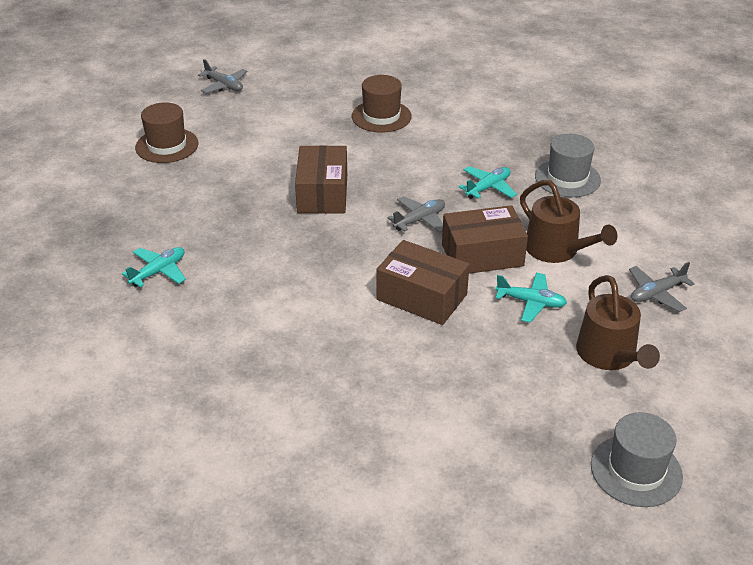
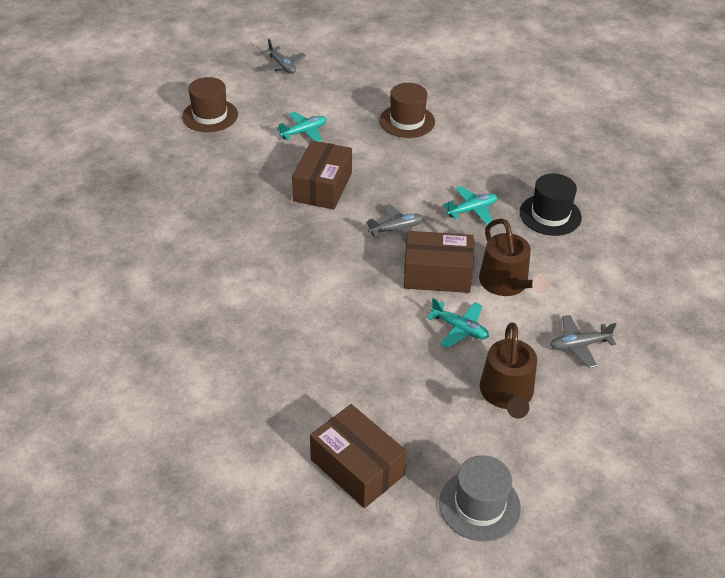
camera: 15 degrees right, 5 degrees up
(158, 272) = (156, 232): turquoise plane -> turquoise plane (304, 132)
(421, 297) = (366, 302): brown box -> brown box (357, 467)
(567, 178) = (550, 215): grey hat -> black hat

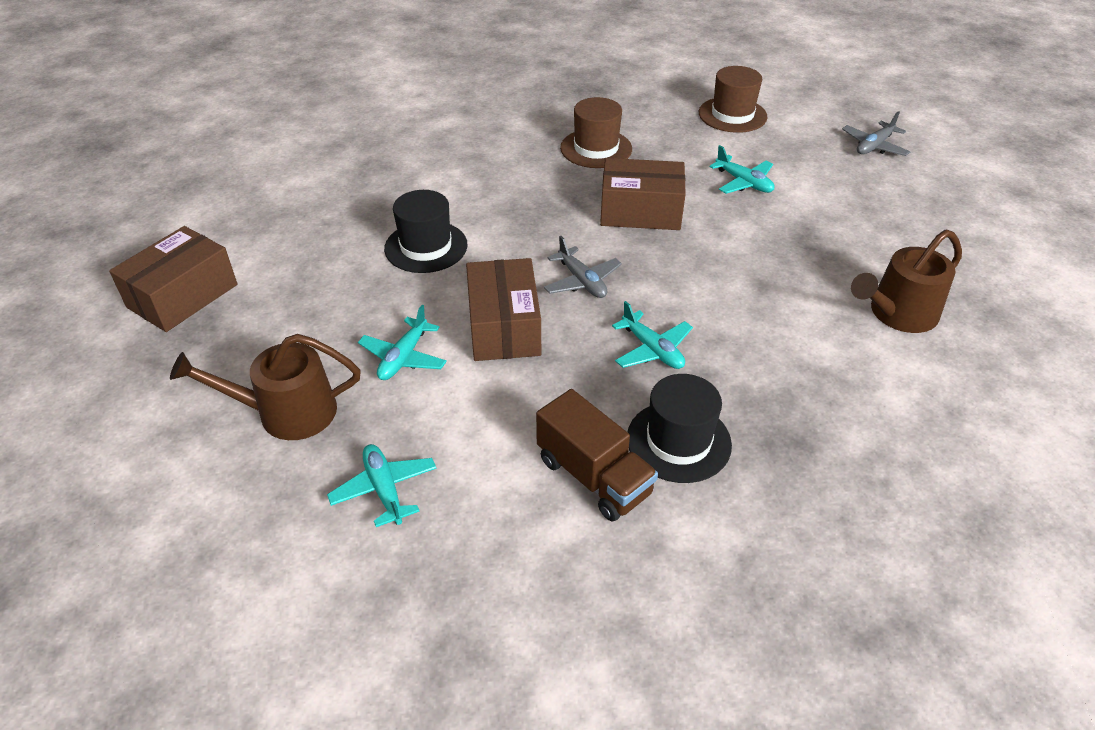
camera: 80 degrees right, 0 degrees up
(332, 307) = (426, 247): none -> black hat
(407, 121) = (827, 265): brown hat -> brown hat (596, 148)
(479, 505) = (111, 399): grey hat -> none
(506, 283) = (502, 398): brown watering can -> brown watering can (898, 314)
(574, 253) = (593, 476): none -> brown truck
(579, 345) = (384, 489): grey plane -> turquoise plane

